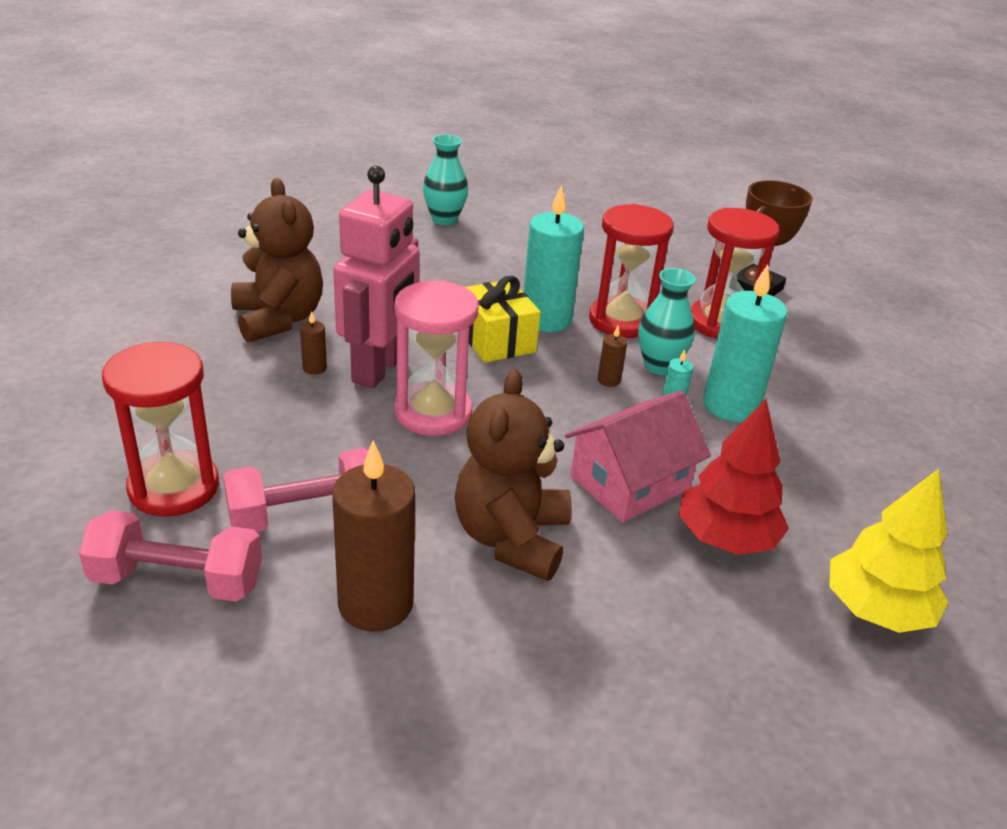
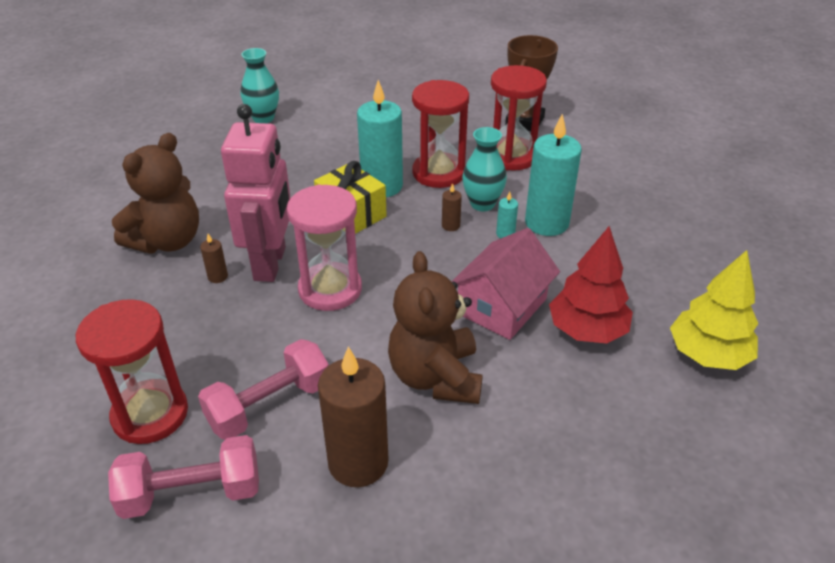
camera: 15 degrees left, 5 degrees up
(278, 319) = (167, 241): brown teddy bear -> brown teddy bear turned 75 degrees clockwise

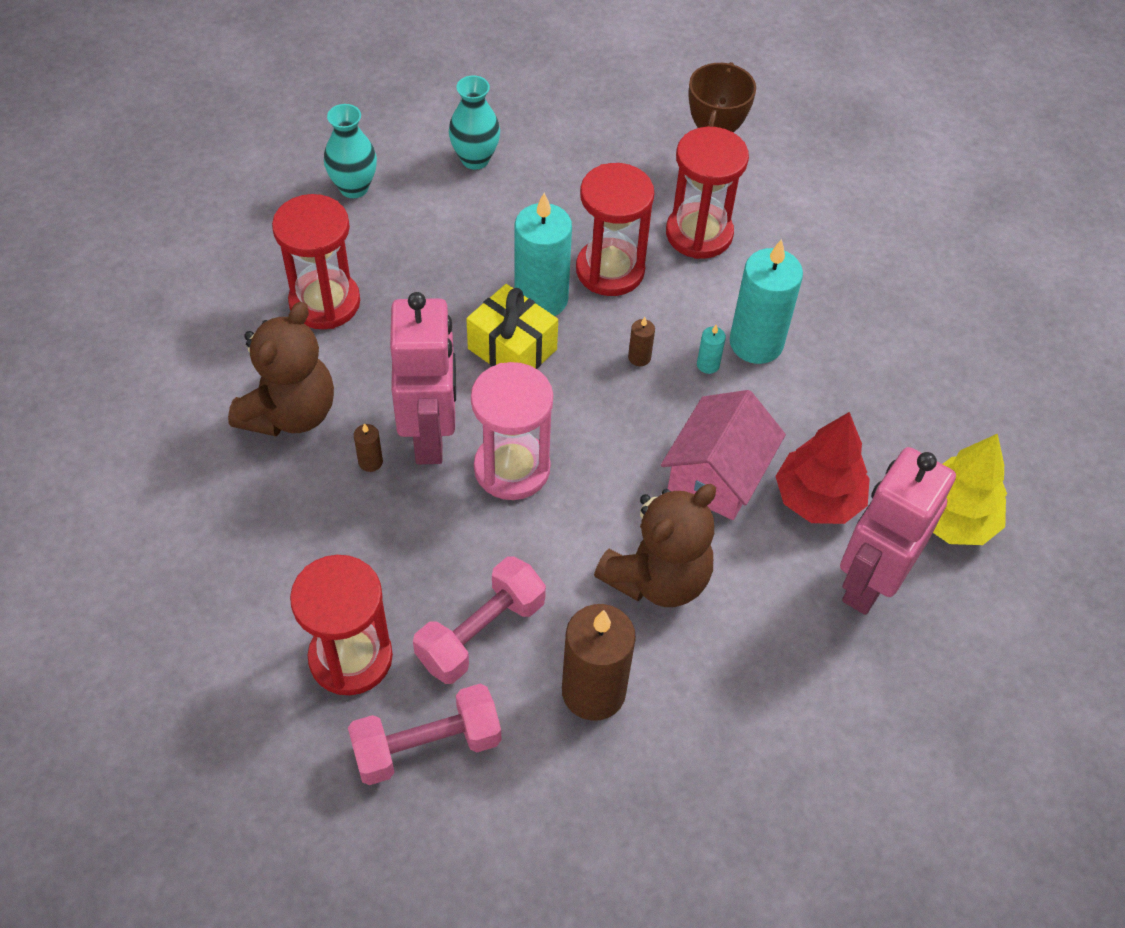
camera: 10 degrees left, 15 degrees up
(219, 178) = (325, 302): none -> red hourglass
(435, 377) = (657, 577): brown teddy bear -> brown teddy bear turned 120 degrees counterclockwise
(482, 204) = (673, 318): turquoise vase -> turquoise vase (475, 159)
(628, 397) = (868, 582): none -> pink robot

